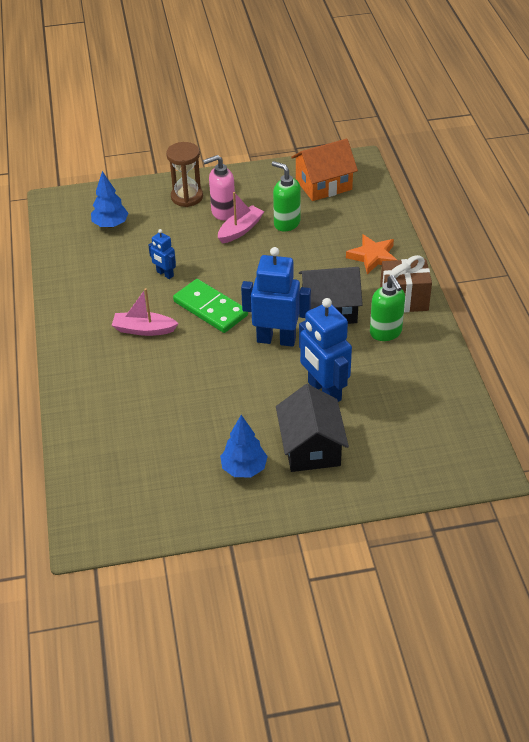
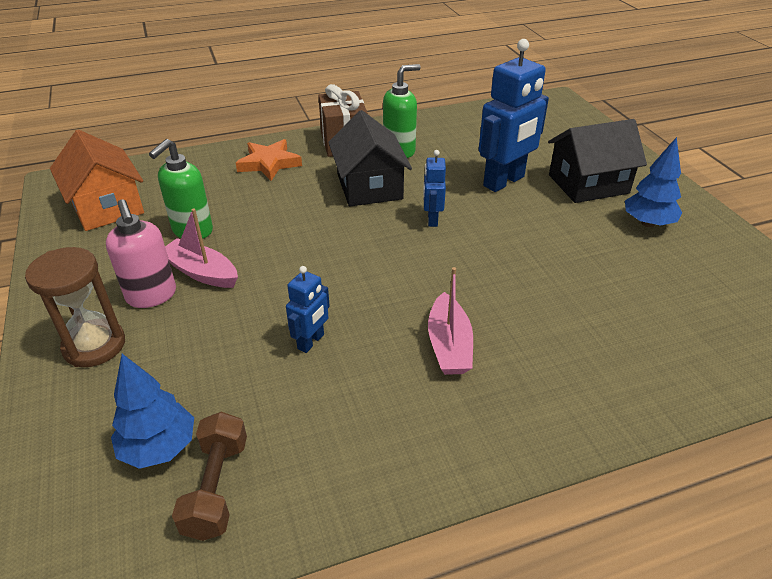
camera: 100 degrees left, 5 degrees down
(82, 243) = (217, 487): none -> brown dumbbell
(210, 308) = (385, 281): green domino -> none
(276, 339) = (432, 219): blue robot -> blue robot, size x0.51

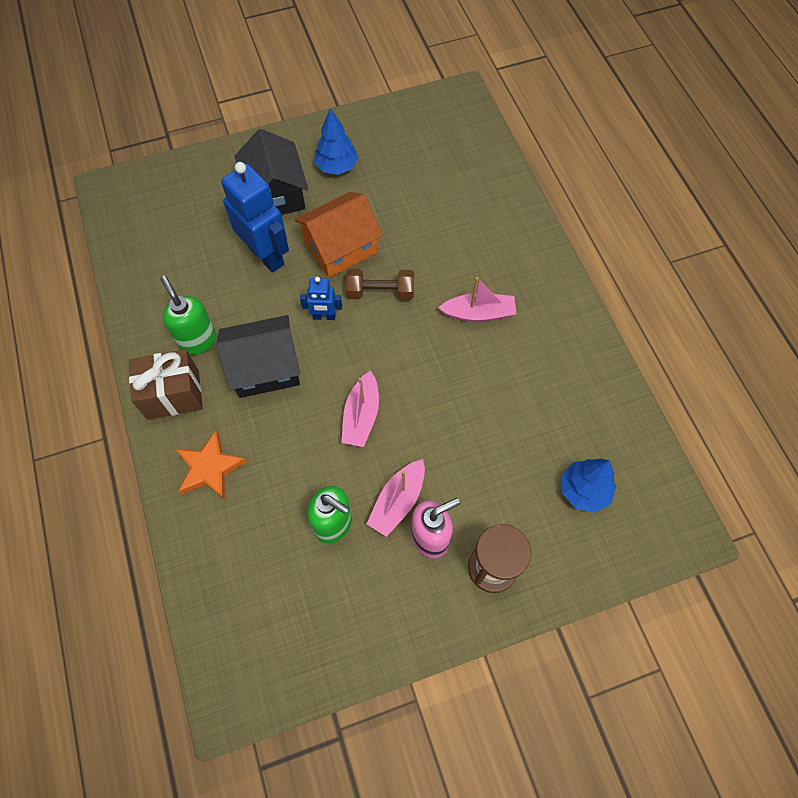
camera: 90 degrees left, 25 degrees up
(107, 206) = (284, 626): orange house -> orange house (340, 247)
(217, 487) = (608, 448): brown dumbbell -> brown dumbbell (380, 292)
(308, 246) = (361, 416): none -> pink boat
(311, 342) = (479, 403): blue robot -> none

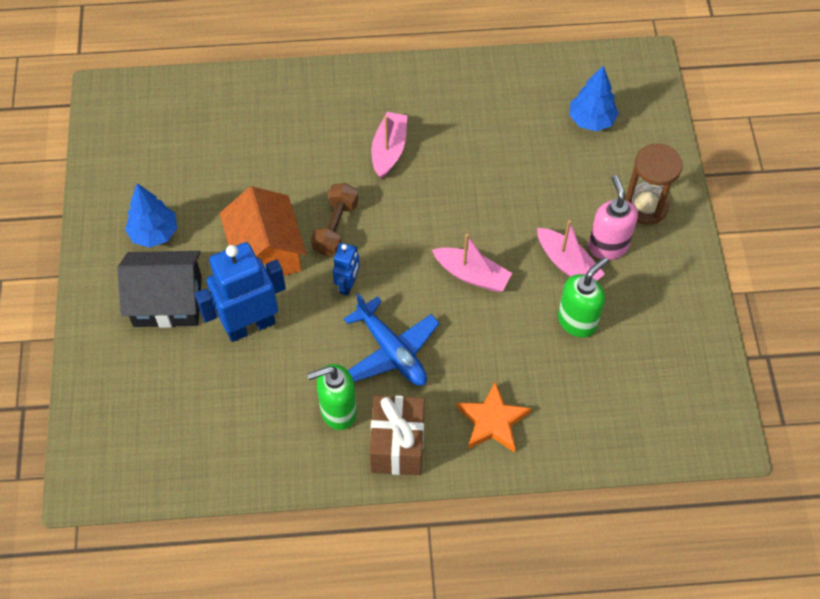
camera: 75 degrees left, 5 degrees down
(265, 367) = (392, 351): black house -> blue plane

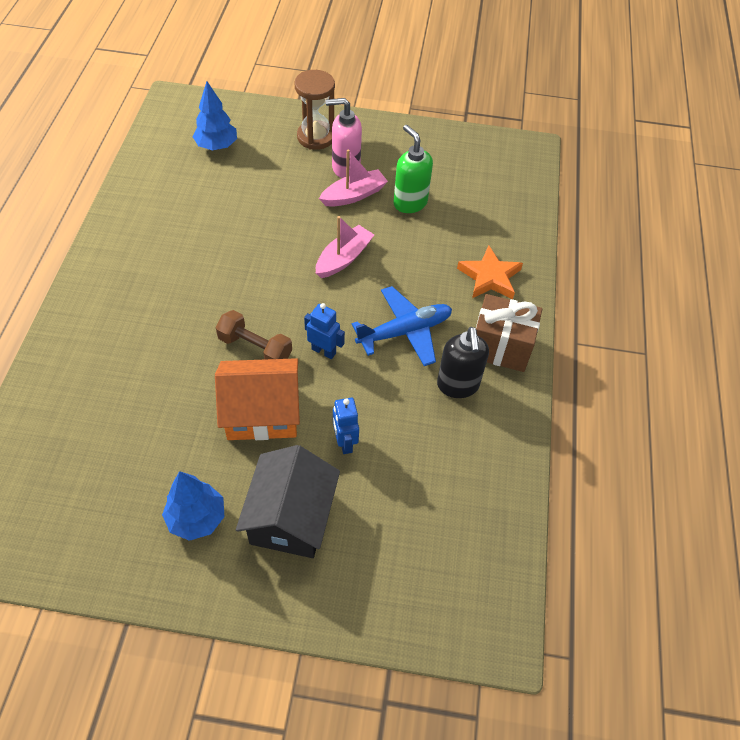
camera: 80 degrees left, 5 degrees down
(250, 325) = (344, 442): blue robot -> blue robot, size x0.51
(338, 411) = (458, 385): green soap dispenser -> black soap dispenser
(389, 150) = (182, 288): pink boat -> none

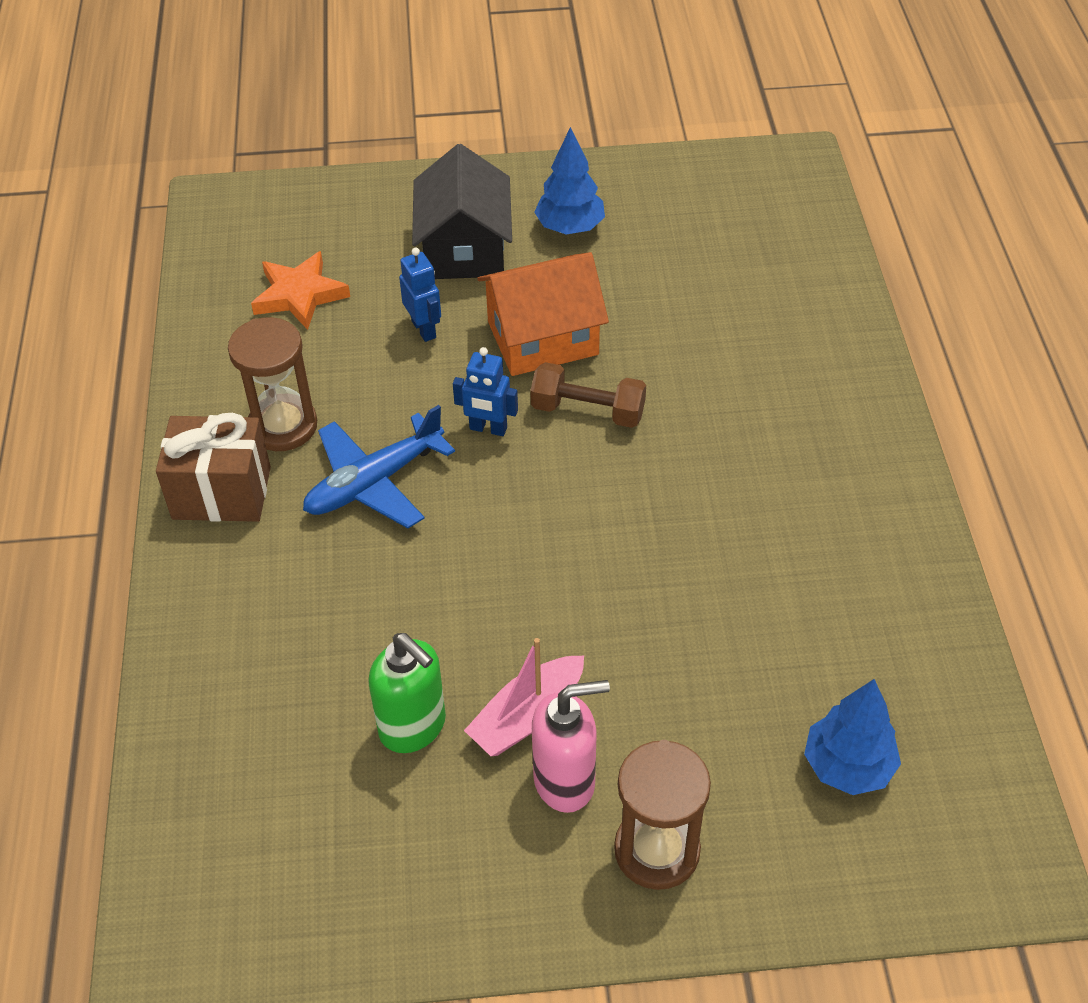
camera: 170 degrees right, 5 degrees down
(343, 258) = (505, 580): pink boat -> none
(458, 385) = (283, 426): black soap dispenser -> brown hourglass
(490, 277) = (244, 606): orange star -> orange star (299, 295)

